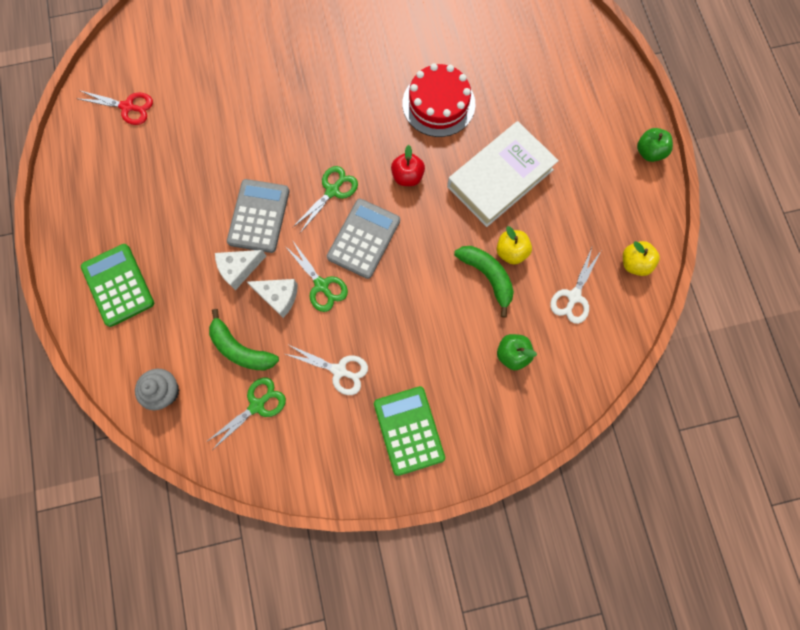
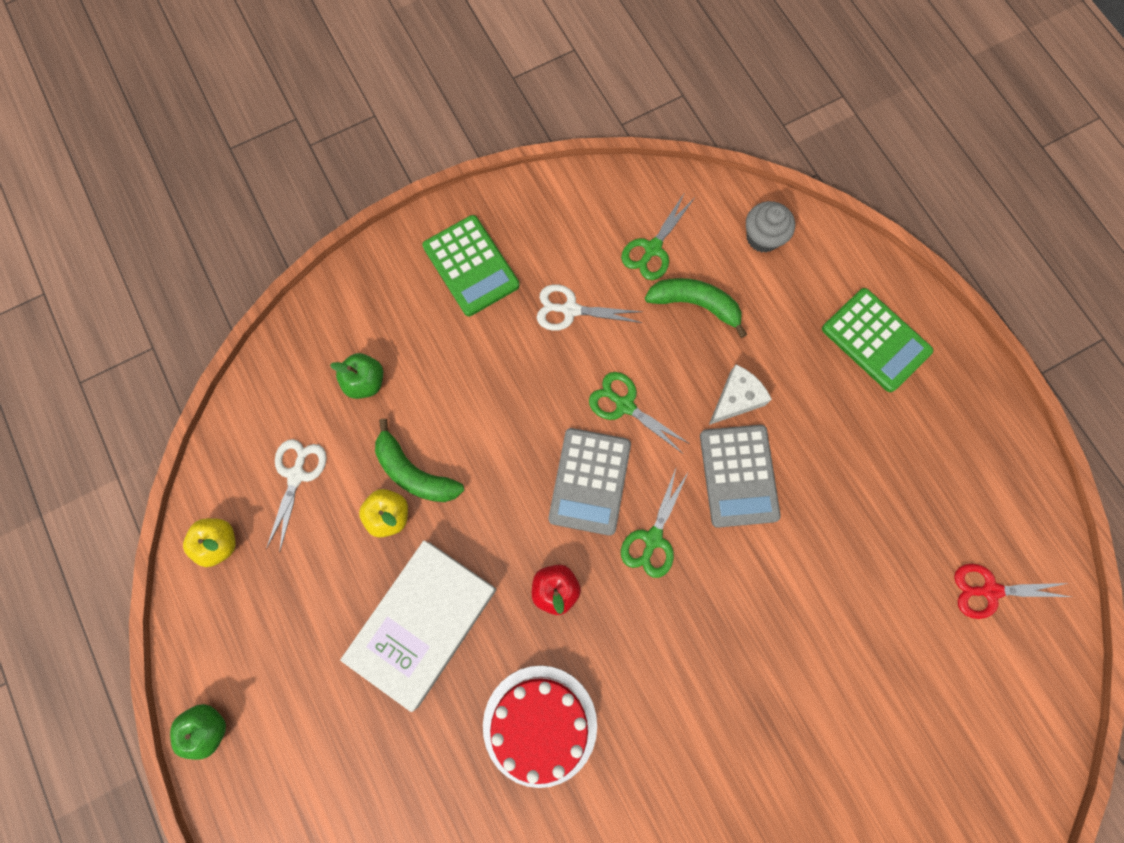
camera: 165 degrees right, 0 degrees up
(278, 297) = (673, 377): white cheese -> none

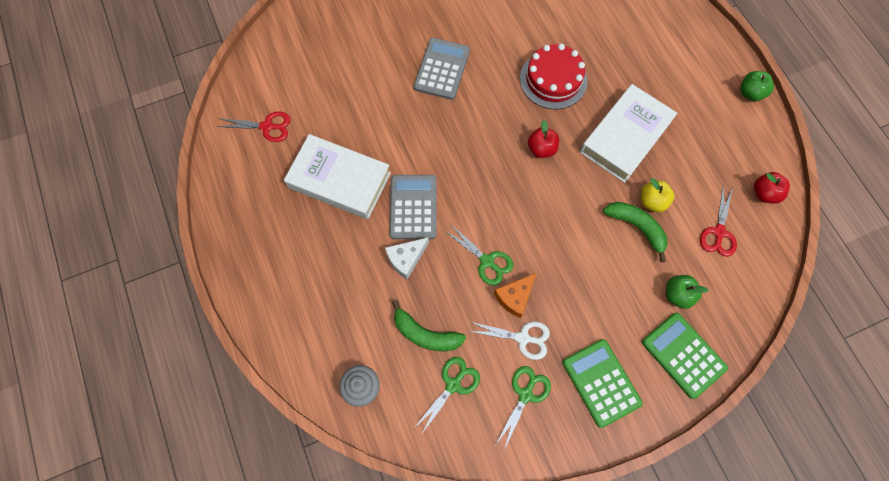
camera: 175 degrees left, 5 degrees down
(219, 543) = (764, 193): yellow apple -> red apple
(297, 475) = (719, 232): white scissors -> red scissors
(583, 360) = (515, 297): none -> orange cheese
(589, 481) = (515, 212): grey calculator -> grey calculator (442, 69)
(653, 539) = (476, 173): green scissors -> green scissors (525, 394)
(854, 509) = (339, 180): none -> white book
(875, 340) = (294, 293): green calculator -> green calculator (683, 355)

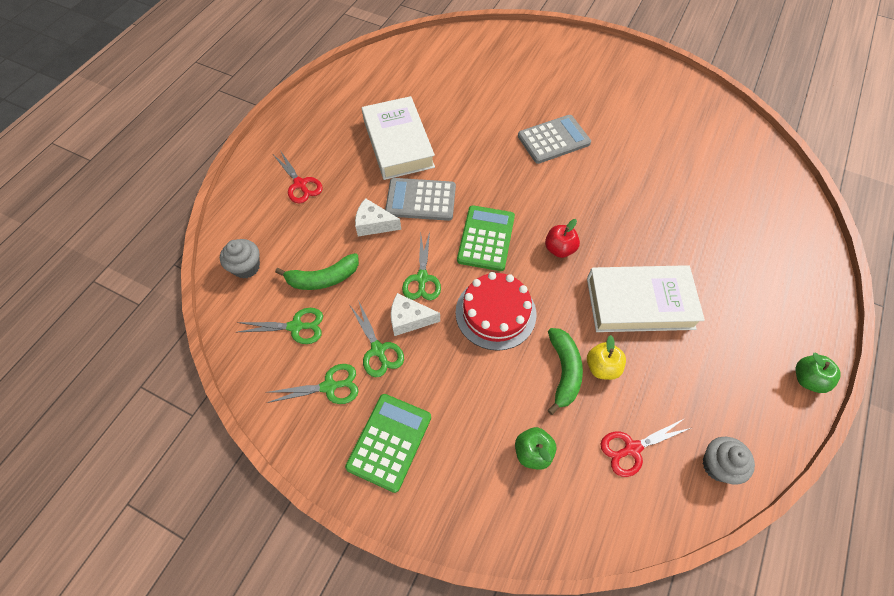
camera: 50 degrees right, 10 degrees down
(267, 126) = (398, 79): red scissors -> red scissors (300, 184)
(413, 207) = (421, 200): grey calculator -> grey calculator turned 135 degrees counterclockwise
(425, 334) = (323, 278): green banana -> green banana turned 90 degrees counterclockwise
(515, 297) = (409, 319): orange cheese -> white cheese
(522, 338) = (378, 350): white scissors -> green scissors
(553, 79) = (630, 215): red cake -> red cake (495, 313)
(683, 355) = (477, 499): green calculator -> green calculator (486, 238)
(764, 193) = (718, 465): red apple -> grey cupcake

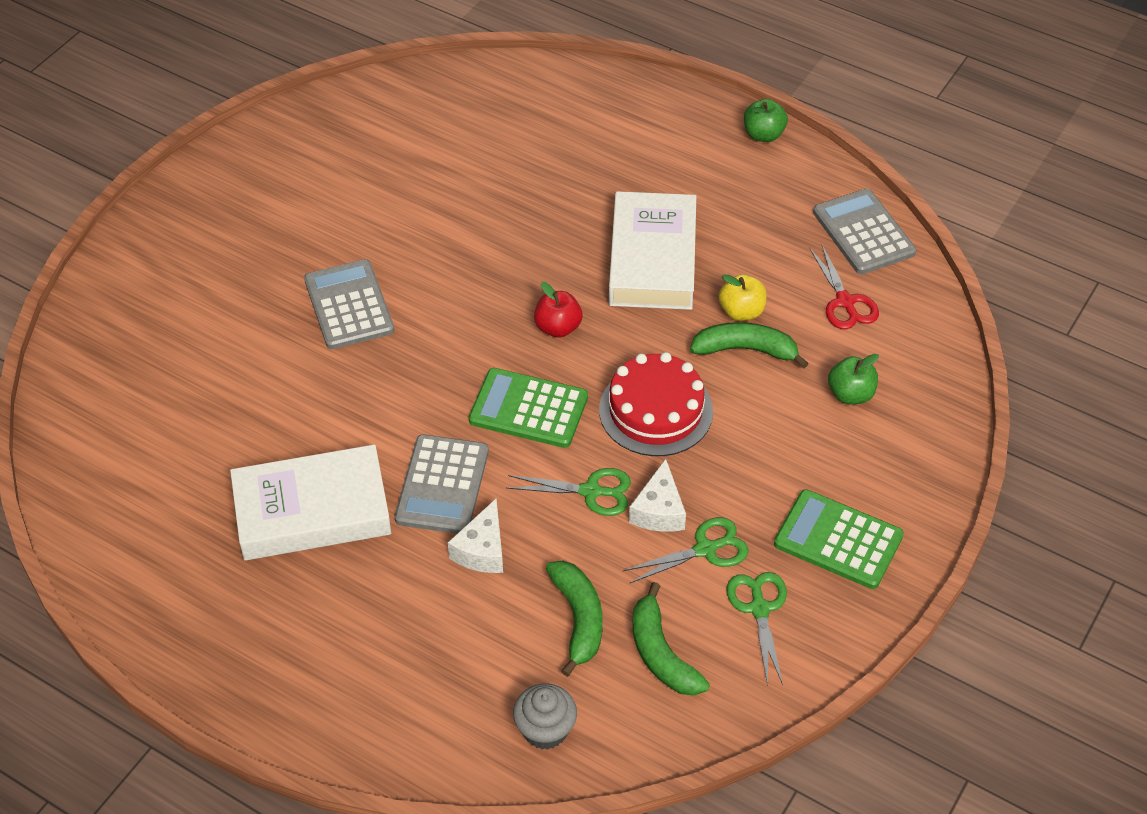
camera: 85 degrees left, 10 degrees down
(296, 327) = (661, 653): green scissors -> green banana
(300, 184) = (379, 657): red scissors -> none
(718, 465) = (863, 233): grey cupcake -> grey calculator

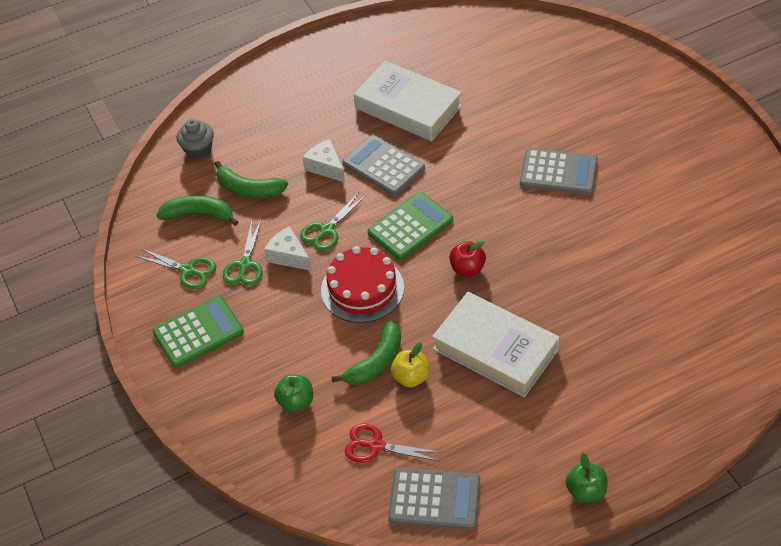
camera: 125 degrees right, 0 degrees up
(312, 511) = (408, 107): white book -> white book turned 75 degrees counterclockwise

